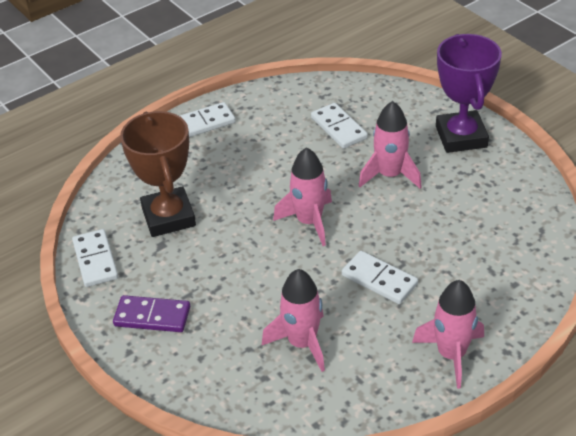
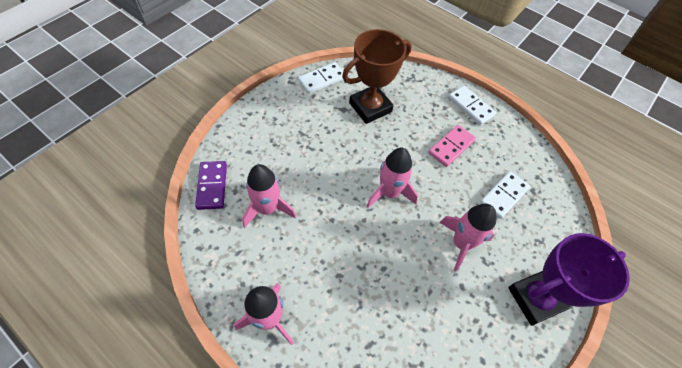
camera: 70 degrees right, 15 degrees up
(152, 316) = (280, 118): purple domino -> purple domino (212, 186)
(259, 154) = (451, 147): none -> pink domino
(379, 280) = (339, 252): white domino -> none

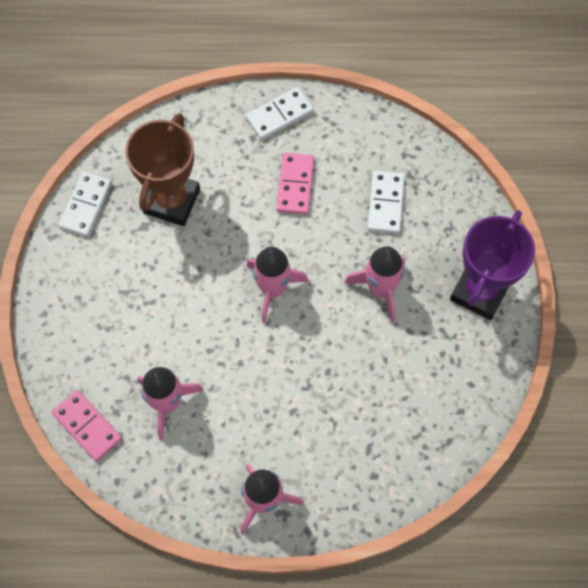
camera: 35 degrees left, 10 degrees up
(212, 186) = (87, 426): purple domino -> pink domino
(470, 106) = (279, 115): white domino -> white domino turned 45 degrees counterclockwise

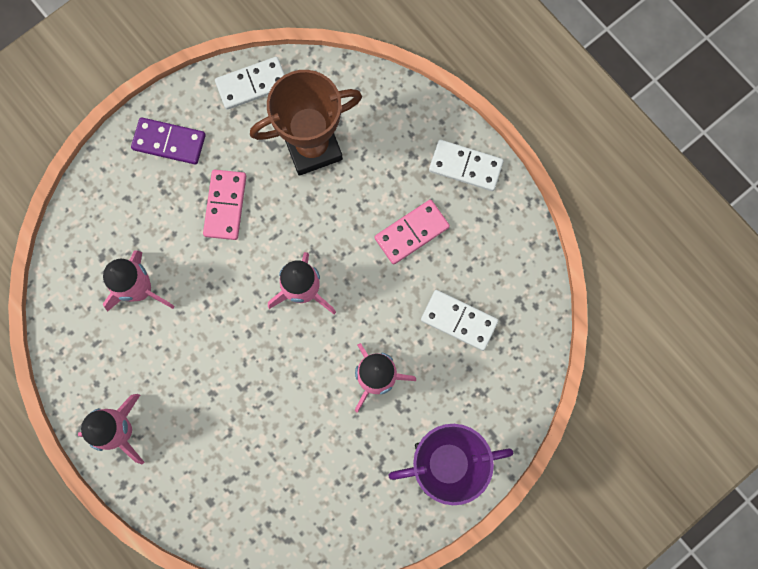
camera: 50 degrees right, 10 degrees up
(73, 295) = (169, 142): none -> purple domino
(87, 426) = (73, 245): pink domino -> pink domino (225, 205)
(386, 203) = (459, 321): white domino -> white domino turned 60 degrees clockwise

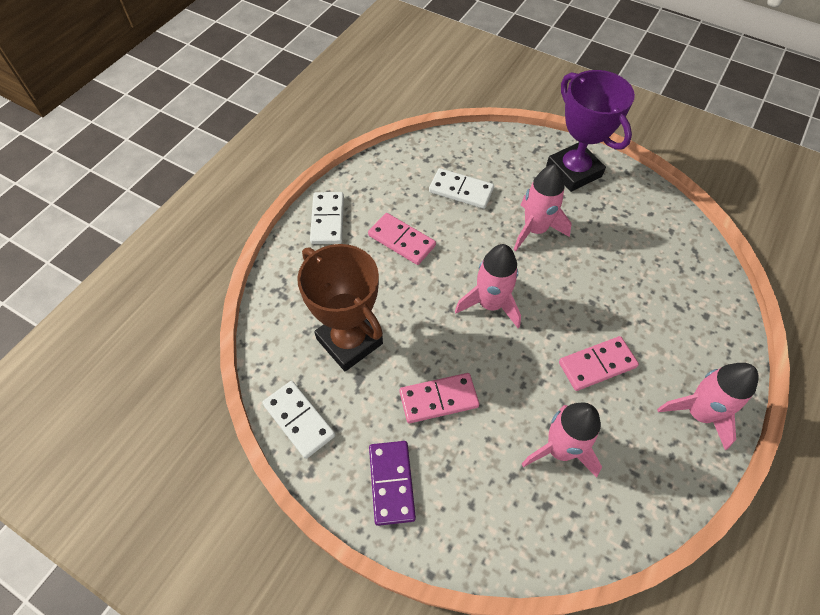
camera: 110 degrees left, 20 degrees down
(202, 362) = (597, 365): none -> pink domino
(459, 321) = (461, 190): white domino -> white domino turned 75 degrees counterclockwise

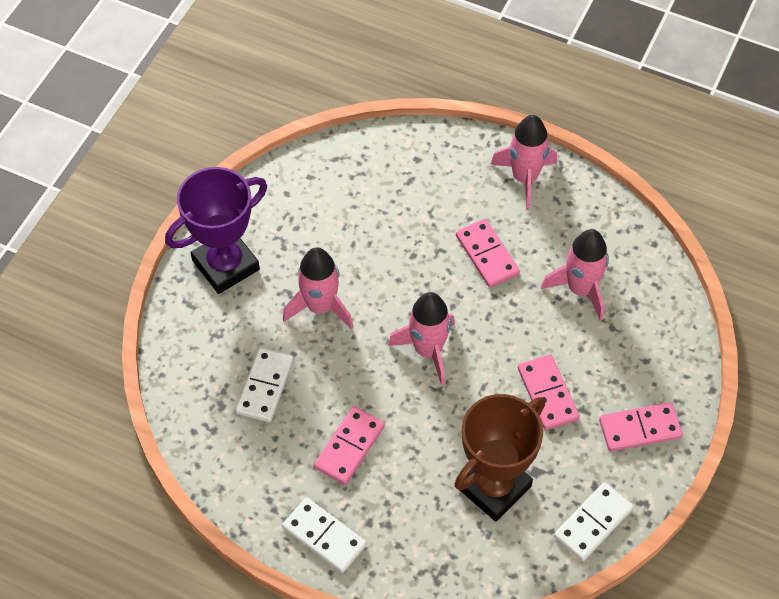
camera: 95 degrees left, 0 degrees up
(328, 220) = (324, 536): white domino -> white domino turned 45 degrees clockwise
(391, 483) = (640, 429): purple domino -> pink domino

